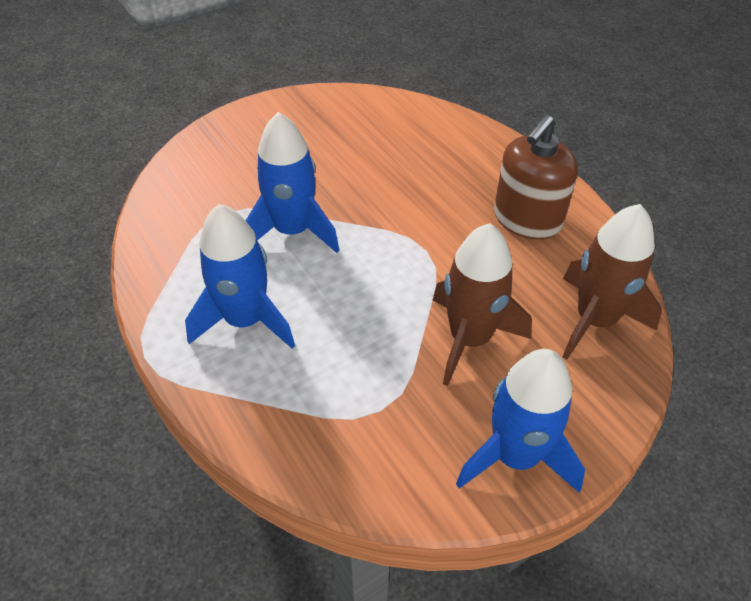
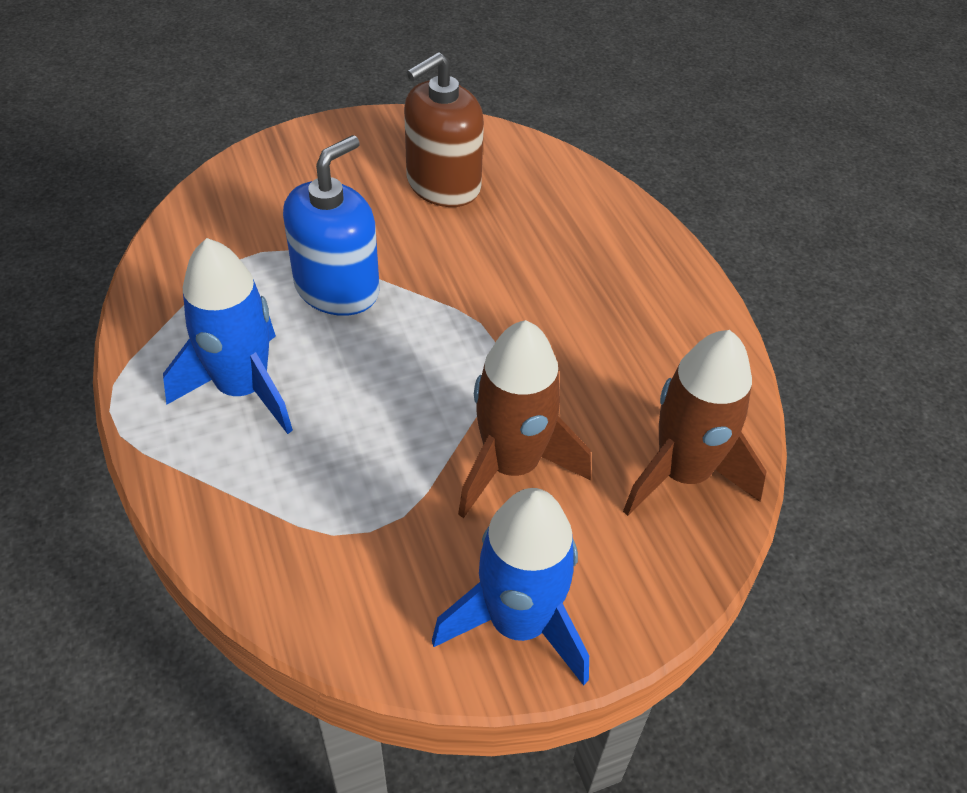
camera: 10 degrees right, 0 degrees up
(293, 231) = (337, 288): blue rocket -> blue soap dispenser
(527, 219) = (640, 326): brown soap dispenser -> brown soap dispenser (443, 185)

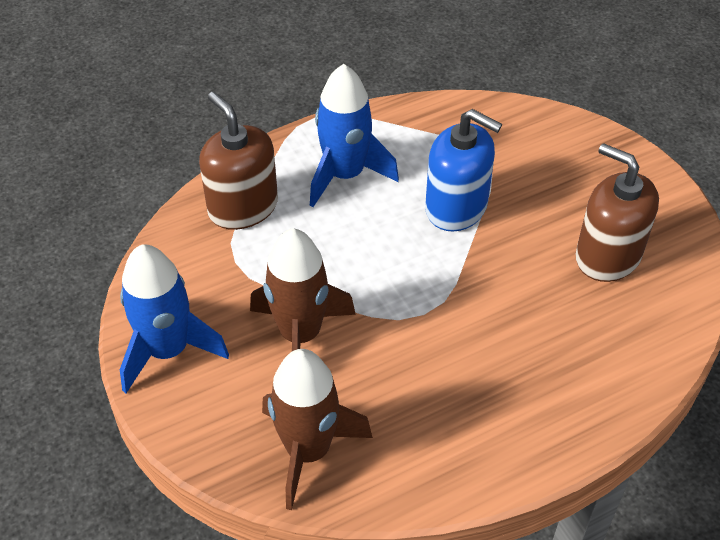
camera: 85 degrees right, 0 degrees up
(267, 513) = (243, 207): none -> brown soap dispenser

